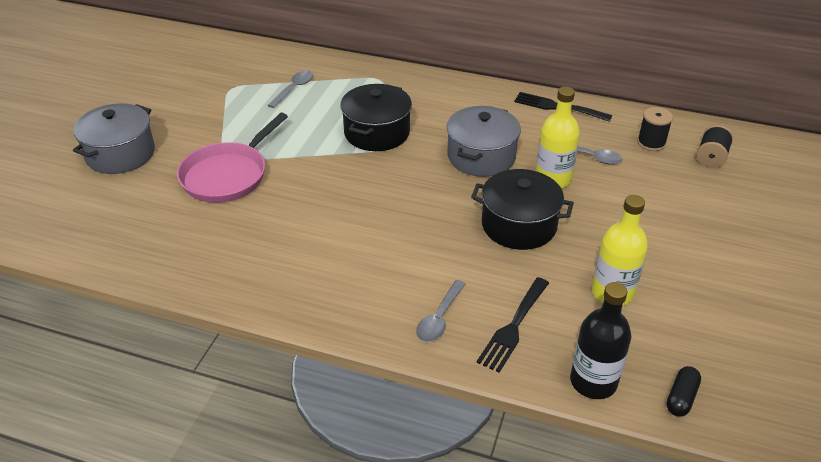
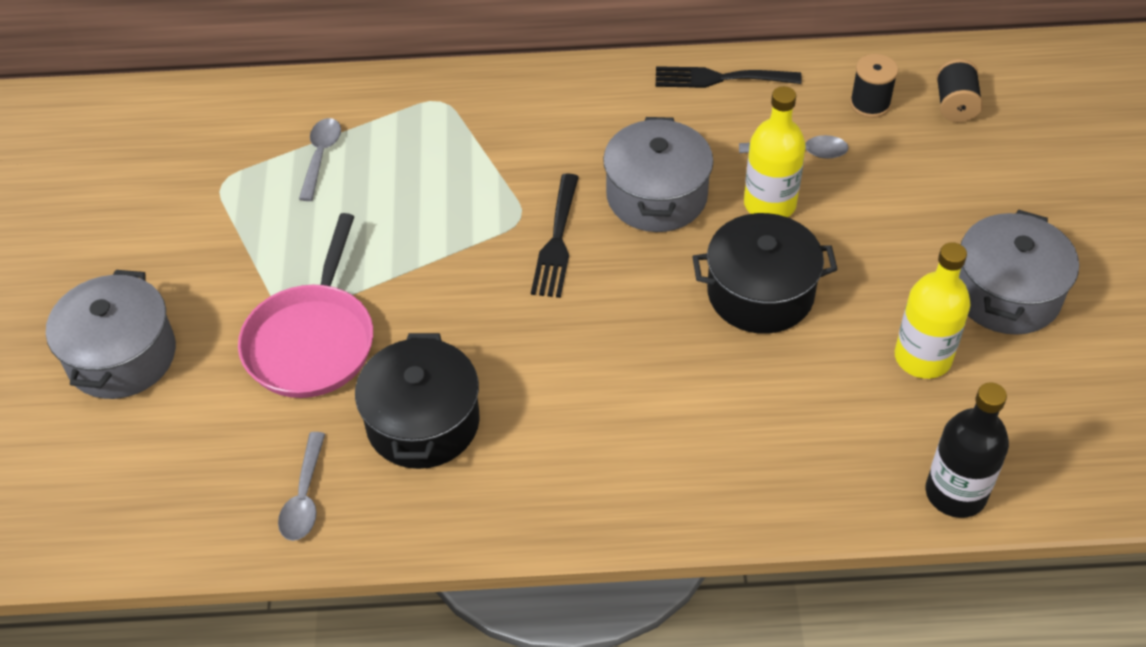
camera: 20 degrees left, 10 degrees up
(377, 133) = (489, 199): black pot -> black pot (423, 422)
(439, 318) = (729, 470): grey spoon -> grey spoon (304, 497)
(513, 327) = (826, 450): black fork -> black fork (557, 241)
(681, 398) = (1063, 478): black capsule -> none
(694, 272) = (1006, 294): none -> grey pot

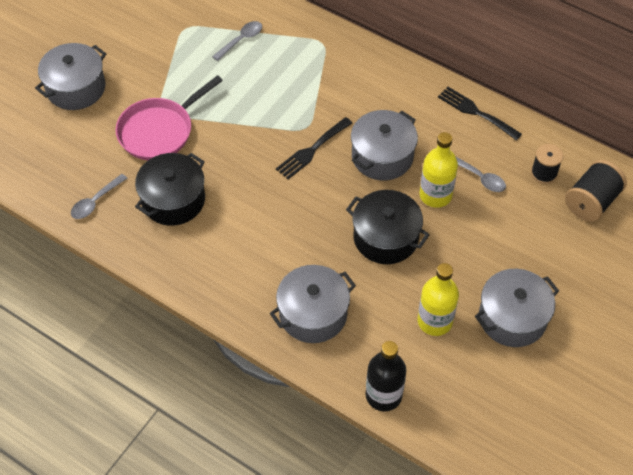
camera: 35 degrees right, 5 degrees up
(764, 450) = (313, 314): none -> grey pot
(955, 105) = (591, 202): black spool -> black spool, size x1.51

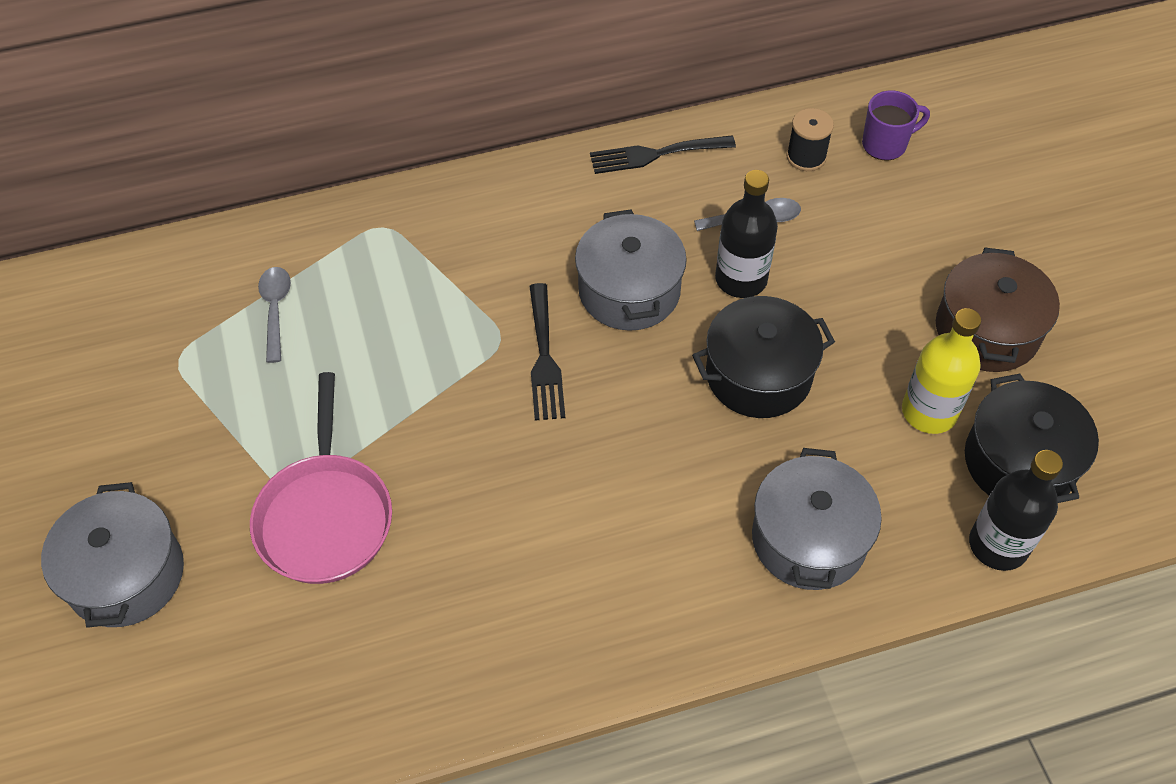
camera: 50 degrees left, 0 degrees up
(95, 201) = (367, 690): grey spoon -> none
(173, 200) = (465, 581): black pot -> black pot (1019, 462)
(435, 195) = (741, 279): yellow bottle -> black bottle
(512, 318) = (987, 330): grey pot -> brown pot
(591, 202) = (885, 144): black spool -> purple mug

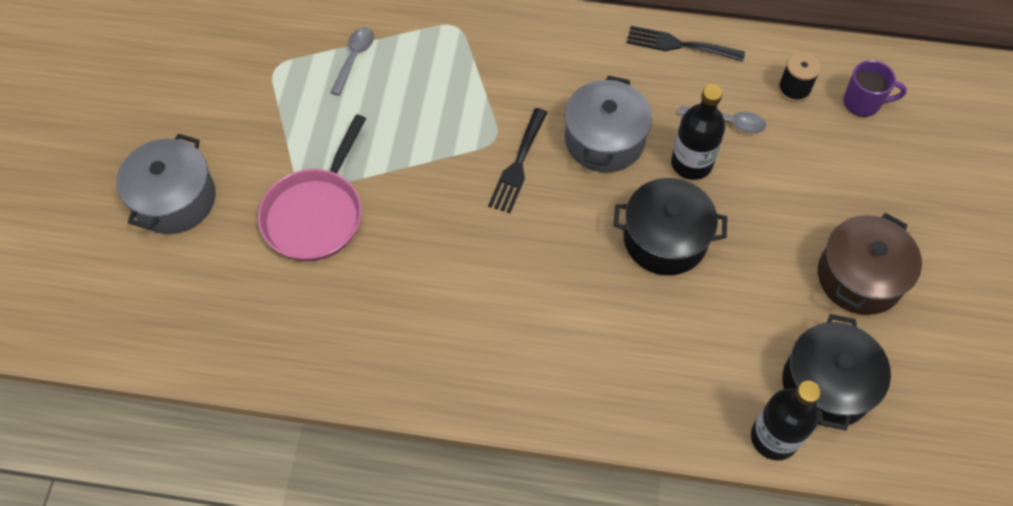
camera: 25 degrees right, 5 degrees up
(809, 539) = (635, 372): grey pot -> none
(929, 412) = (778, 319): yellow bottle -> none

